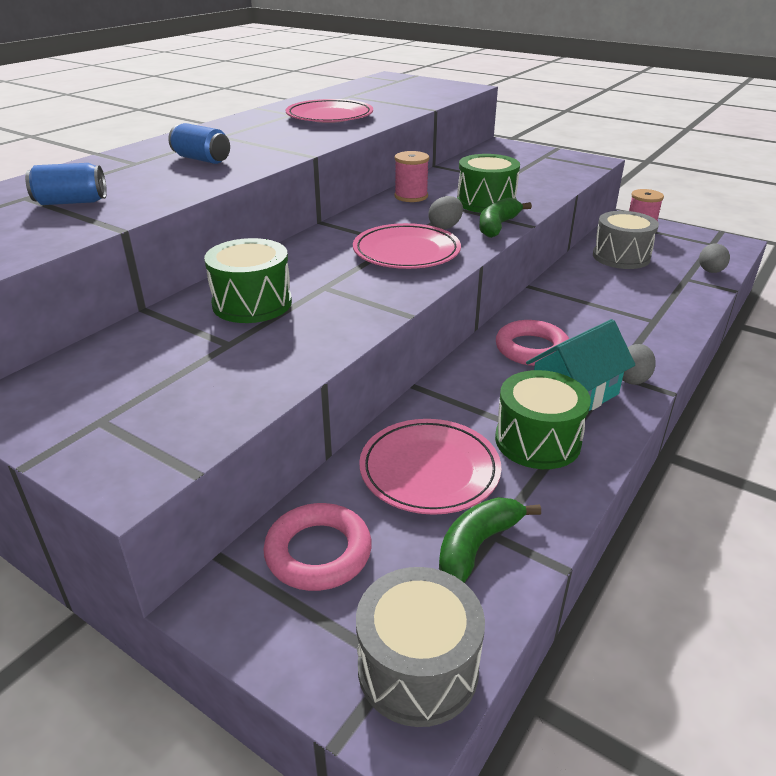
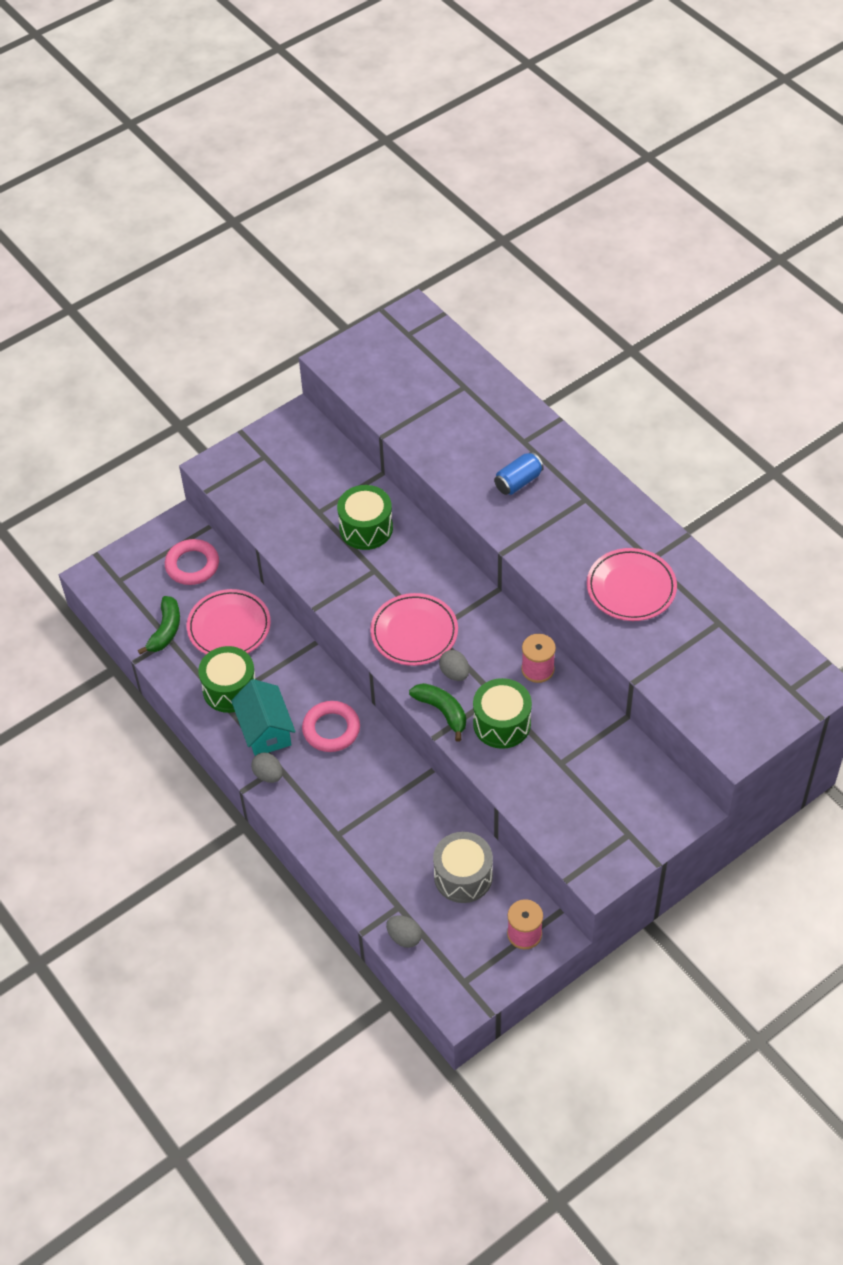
camera: 110 degrees right, 20 degrees up
(71, 202) = (444, 410): blue can -> none
(418, 668) = (113, 587): grey drum -> none
(477, 546) = (165, 630): green banana -> green banana turned 45 degrees clockwise

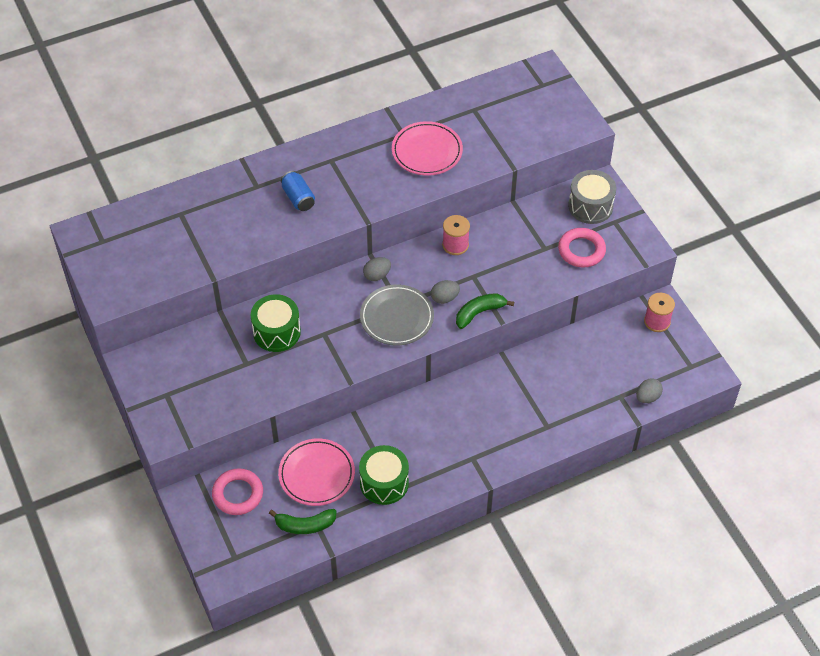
camera: 80 degrees left, 0 degrees up
(165, 630) = (305, 525): green banana -> green banana turned 150 degrees clockwise
(265, 730) = (434, 462): turquoise house -> none
(268, 775) = (479, 466): grey egg -> grey egg (377, 275)
(331, 729) = (445, 414): pink ring -> pink ring (581, 250)
(414, 632) = (396, 317): pink plate -> grey plate
(463, 876) = (601, 350): grey drum -> grey drum (590, 206)
(502, 723) = (500, 277): green drum -> none

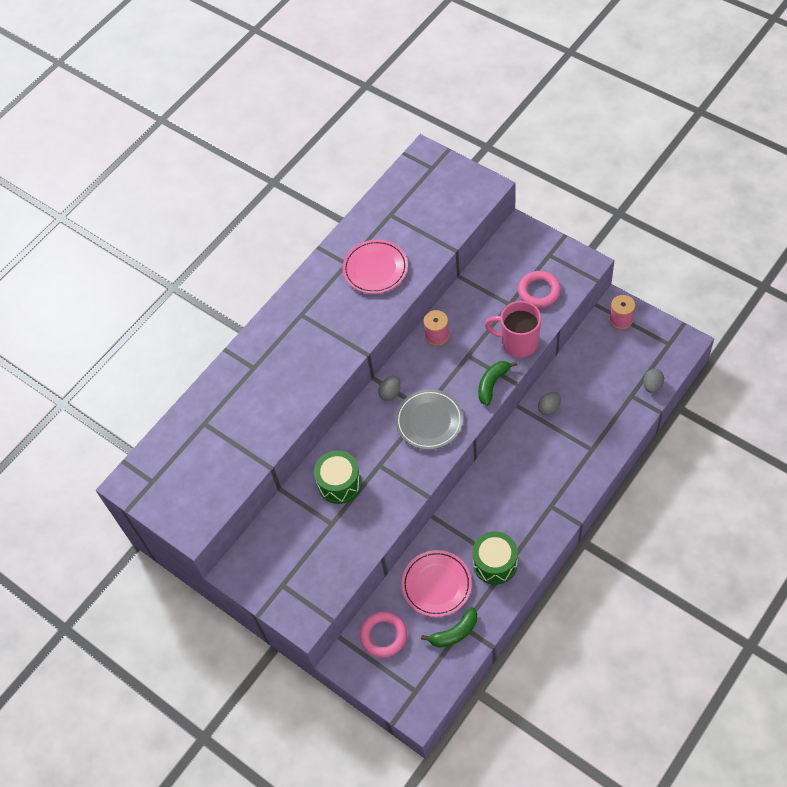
camera: 20 degrees left, 5 degrees up
(298, 198) = (295, 361): blue can -> none
(444, 298) = (457, 385): grey egg -> grey egg (549, 408)
(529, 287) = (518, 343): none -> pink mug
(590, 206) = (522, 251): grey drum -> none

